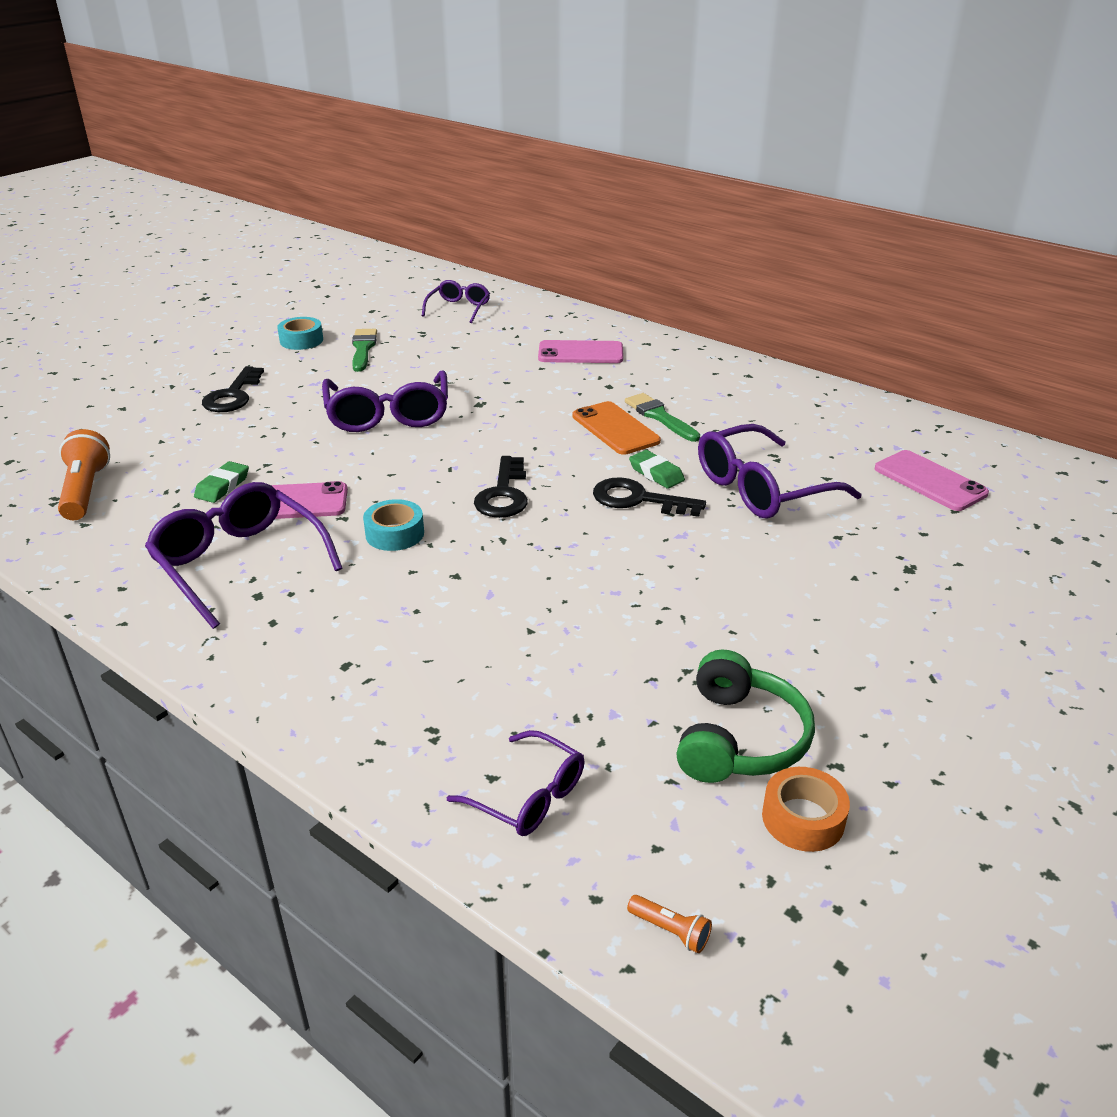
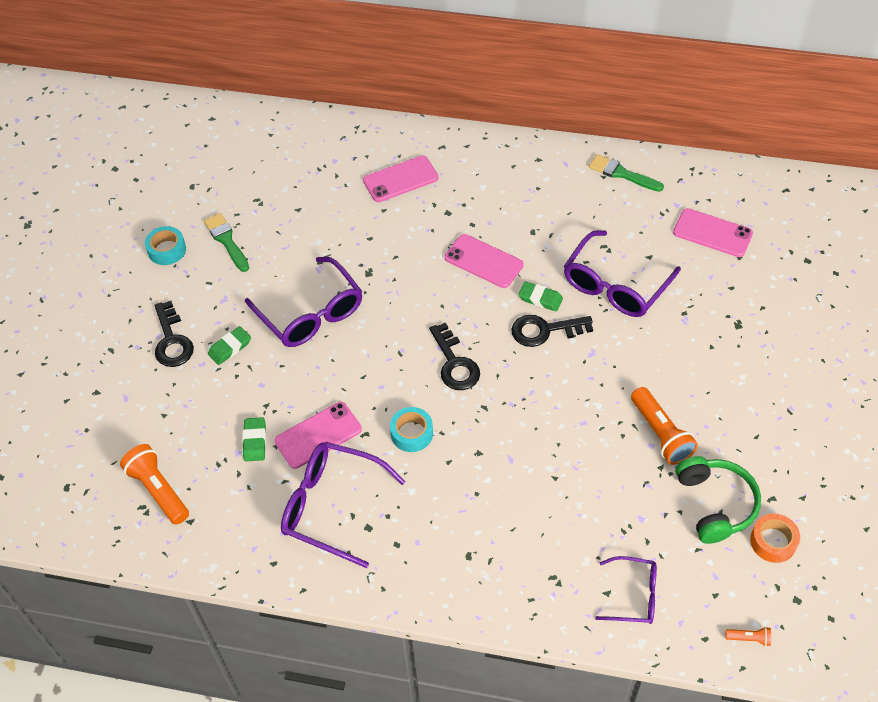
camera: 25 degrees left, 20 degrees up
(281, 415) = (230, 348): none -> green eraser
(458, 309) = (263, 156): purple glasses -> none
(615, 429) = (483, 261): orange phone -> pink phone
(659, 417) = (505, 235): green brush -> green brush (622, 174)
(714, 637) = (660, 434): none -> orange flashlight

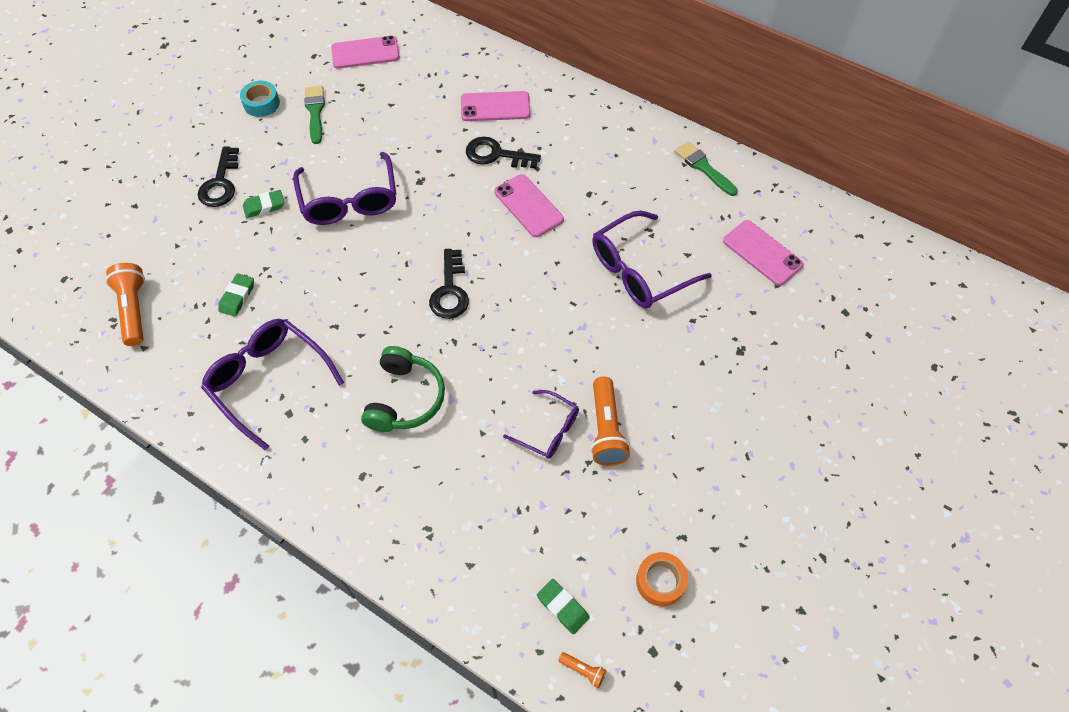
camera: 20 degrees right, 5 degrees up
(318, 435) = (293, 312): pink phone -> pink phone (365, 53)
(411, 433) = (375, 341): turquoise tape -> none
(540, 299) = (562, 258): green eraser -> green eraser (562, 607)
(545, 330) = (549, 289): black key -> black key (496, 154)
(633, 595) = (493, 578): purple glasses -> purple glasses (548, 430)
(715, 504) = (622, 520): green headphones -> green headphones (405, 398)

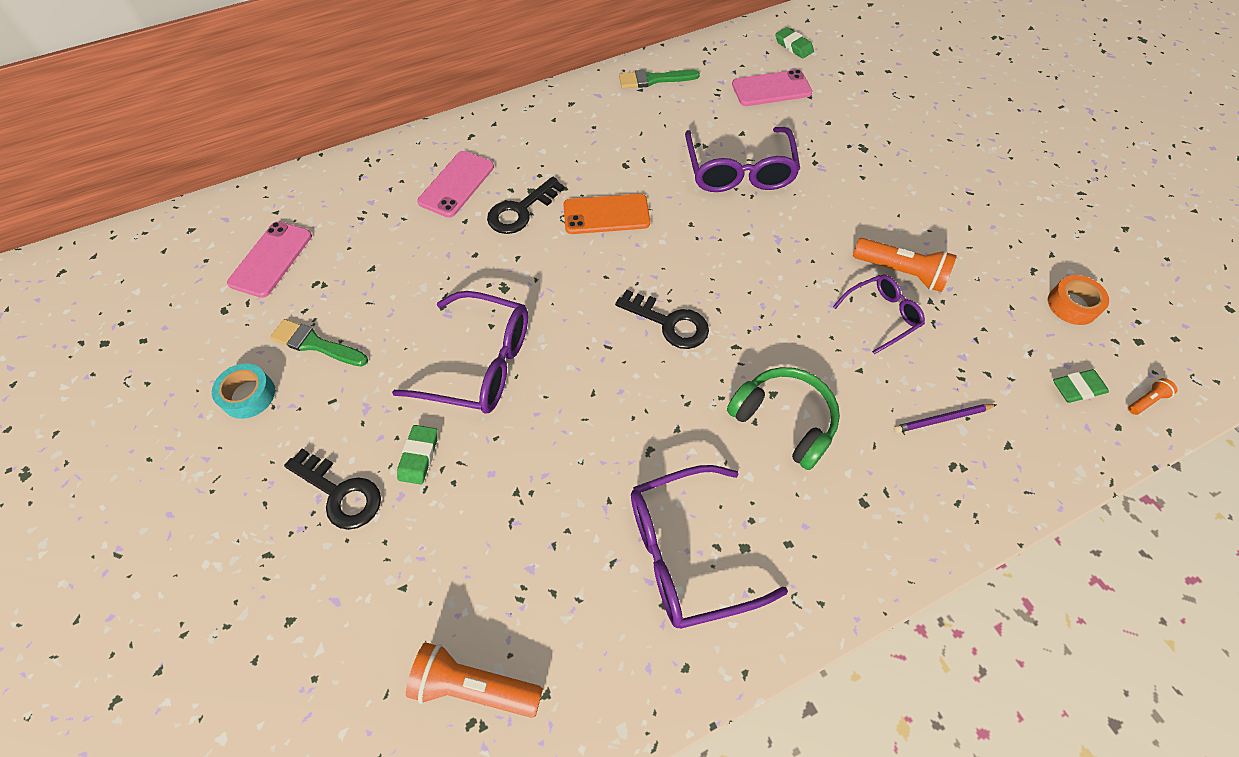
camera: 60 degrees left, 0 degrees up
(237, 297) = (539, 541): green eraser -> green eraser (793, 46)
(468, 507) = (942, 419): none -> purple pencil
(528, 206) = (606, 214): pink phone -> orange phone

